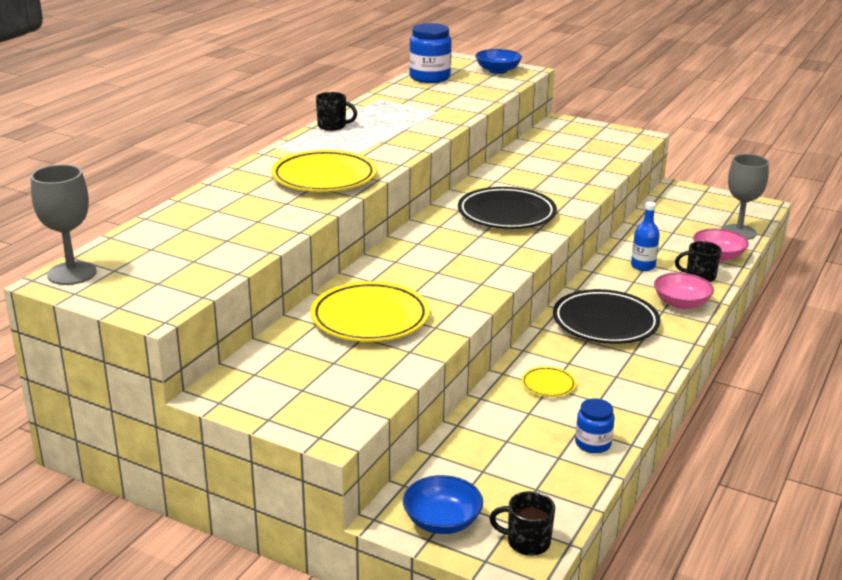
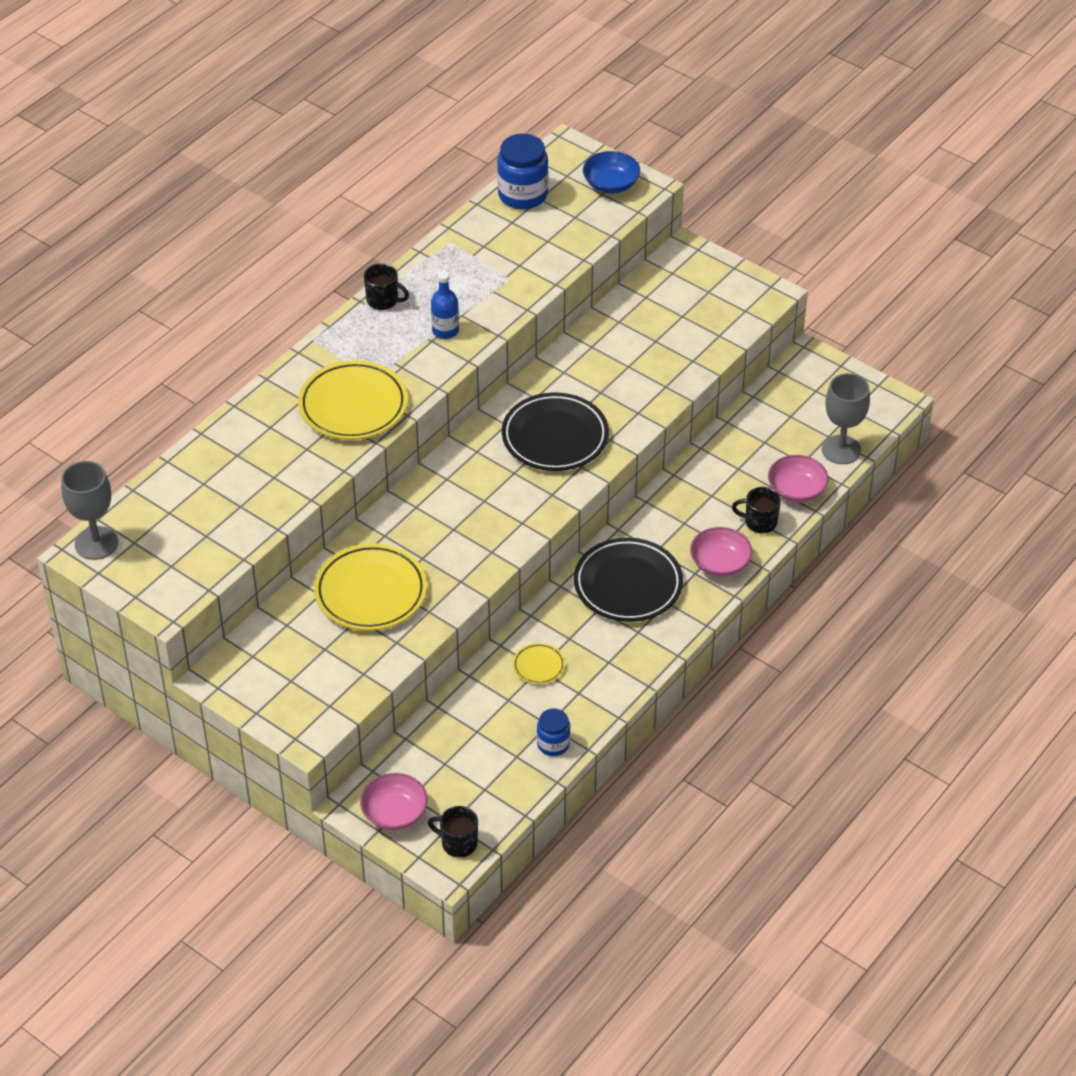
camera: 10 degrees right, 20 degrees up
(442, 521) = (394, 813): blue bowl -> pink bowl
(643, 266) = (705, 498): blue bottle -> blue bottle (445, 331)

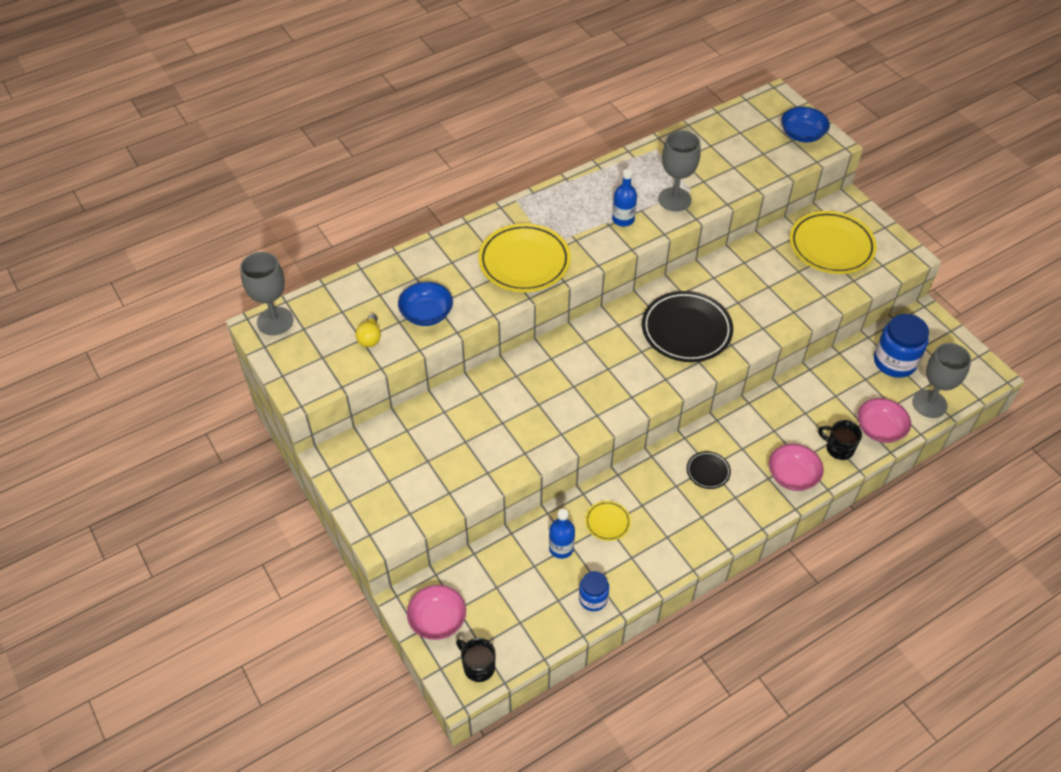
camera: 20 degrees right, 5 degrees up
(215, 531) = (370, 337): none -> yellow light bulb
(267, 489) = (426, 314): none -> blue bowl
(371, 592) = (485, 422): yellow plate -> yellow plate (831, 246)
(383, 300) = (584, 182): black mug -> none
(494, 294) = (674, 199): none -> grey goblet
(499, 706) = (561, 548): none -> blue bottle
(522, 195) = (727, 126): blue jar -> blue jar (894, 362)
(628, 585) = (708, 471): black plate -> black plate, size x0.47

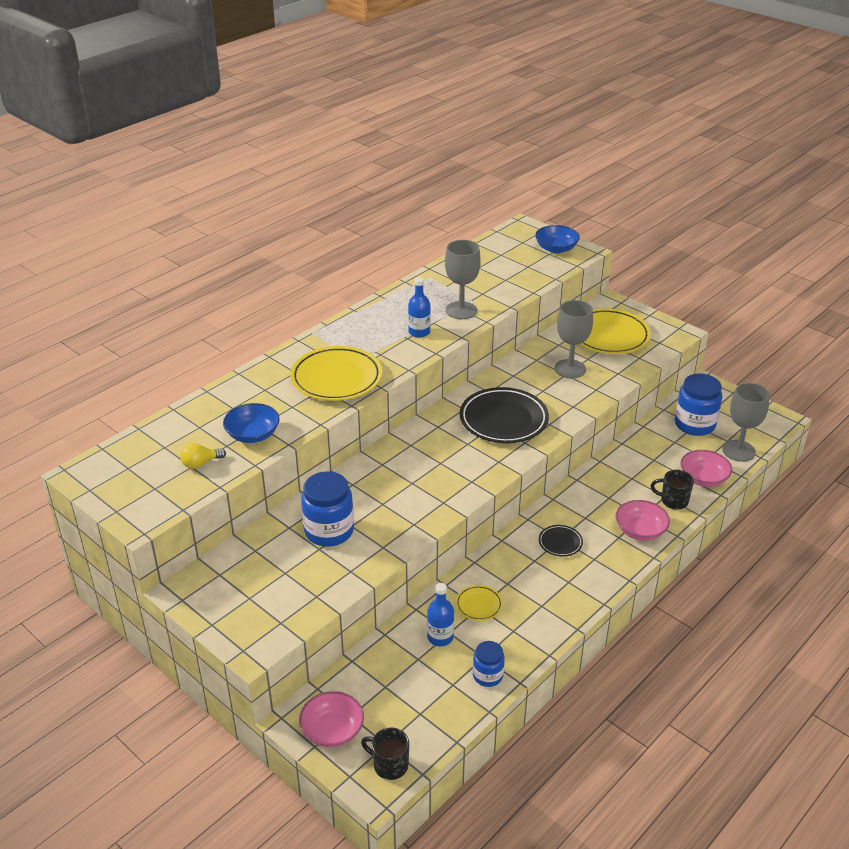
camera: 15 degrees left, 15 degrees down
(275, 321) = (95, 467): grey goblet -> grey goblet (570, 369)
(370, 337) = (200, 463): yellow light bulb -> yellow light bulb turned 75 degrees clockwise
(480, 424) = (329, 531): none -> blue jar

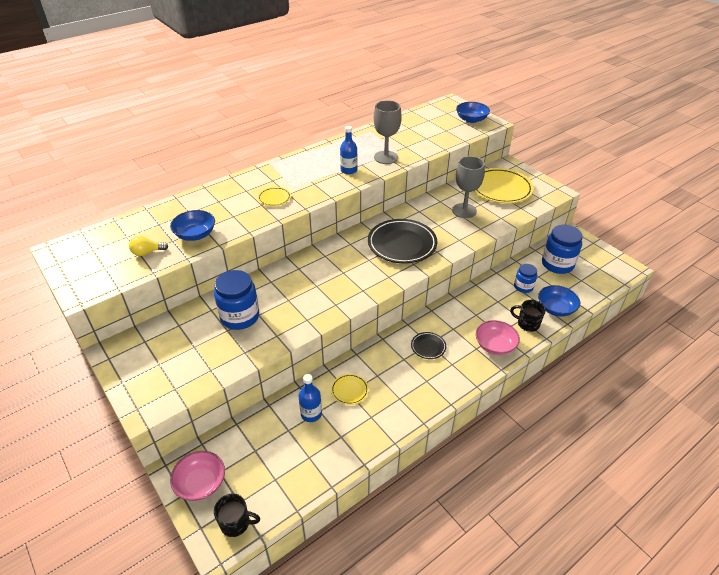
camera: 10 degrees right, 5 degrees up
(336, 378) = (274, 198): yellow plate -> yellow plate, size x0.47
(389, 765) = (236, 523): black mug -> black mug turned 150 degrees clockwise
(487, 675) = (339, 454): blue jar -> blue jar (523, 287)
(703, 478) = (556, 308): pink bowl -> blue bowl
(738, 451) = (589, 289): grey goblet -> none

